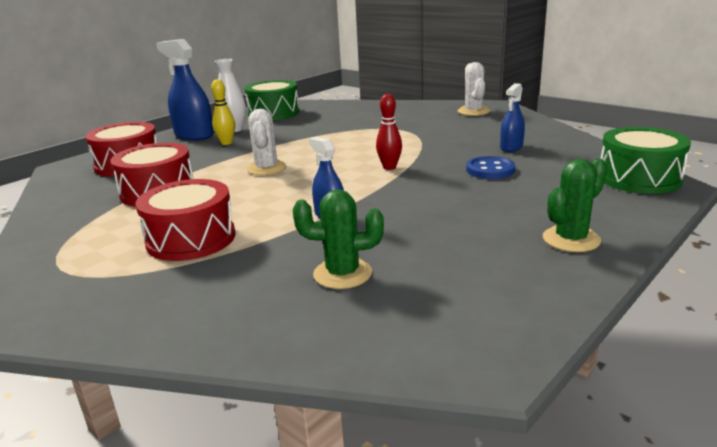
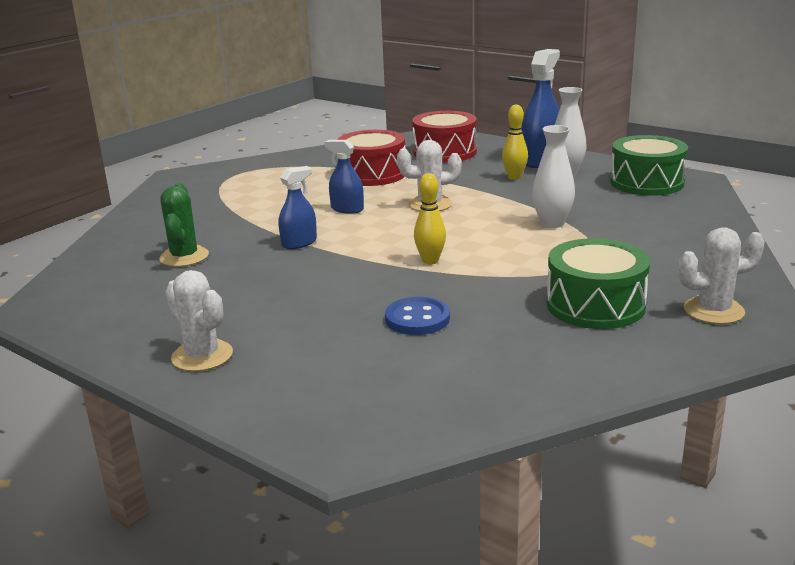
camera: 85 degrees right, 0 degrees up
(191, 239) = (268, 201): red drum -> none
(333, 135) = (552, 223): none -> white vase
(389, 167) = (430, 261): red bowling pin -> yellow bowling pin
(511, 147) = (514, 336): blue spray bottle -> blue spray bottle (347, 209)
(571, 239) = (202, 356): green cactus -> white cactus
(639, 178) = (373, 426): green drum -> green drum (595, 305)

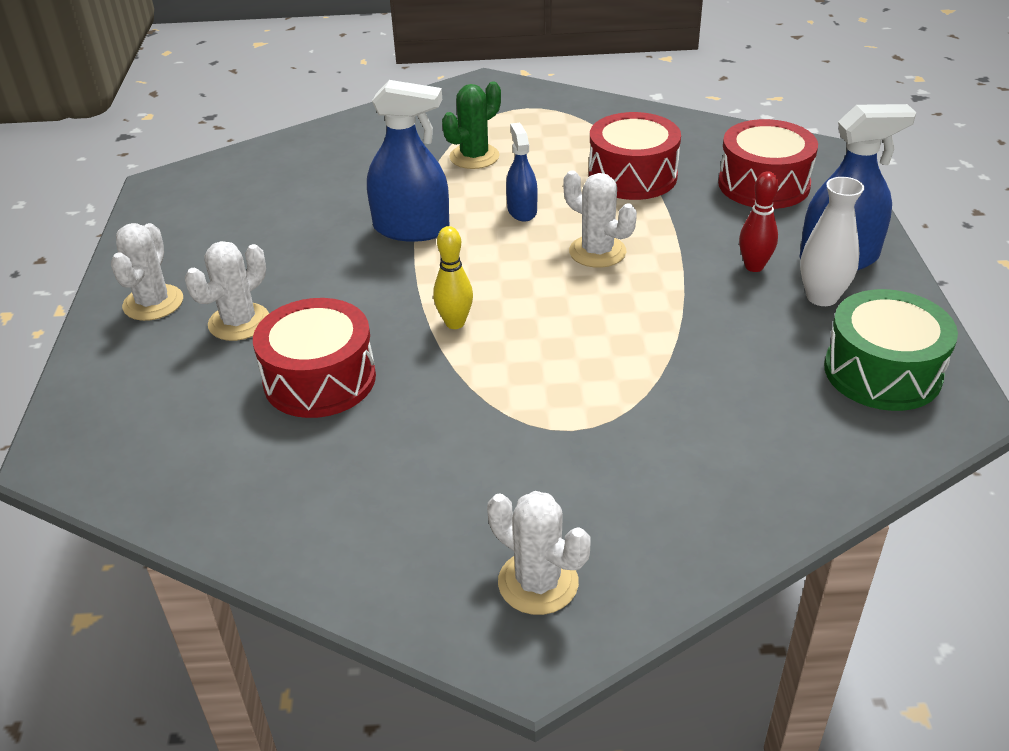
camera: 50 degrees right, 15 degrees up
(184, 257) = (318, 190): green cactus -> green cactus (474, 157)
(295, 329) = (239, 322): none -> white cactus
(299, 243) = (411, 228): blue spray bottle -> blue spray bottle, size x1.71
(417, 319) = (320, 379): blue button -> red drum
(514, 177) = (754, 266): yellow bowling pin -> red bowling pin
(552, 223) = (649, 356): white vase -> none
(595, 305) = (462, 482): green drum -> none

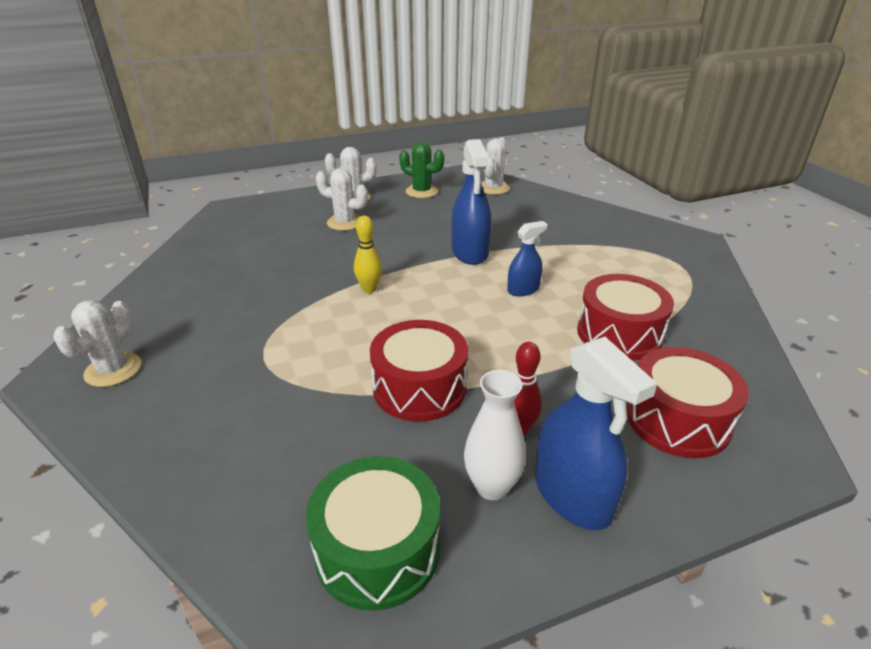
camera: 70 degrees right, 5 degrees down
(320, 379) = (299, 257): red drum -> red drum (419, 387)
(474, 157) = (581, 256): green cactus -> green cactus (421, 192)
(597, 252) = (489, 334): white cactus -> white cactus (493, 188)

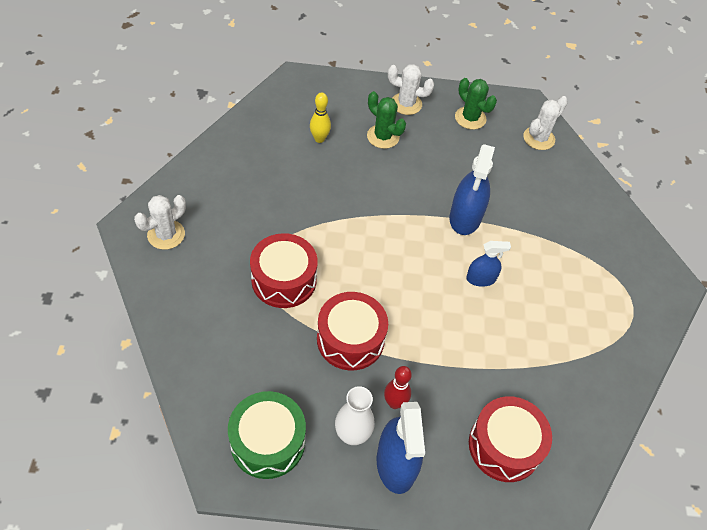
camera: 20 degrees right, 20 degrees up
(345, 222) = (383, 137): white cactus -> green cactus
(369, 289) = (364, 227): yellow bowling pin -> yellow bowling pin (319, 139)
(619, 333) = (523, 356): red drum -> red drum (284, 280)

